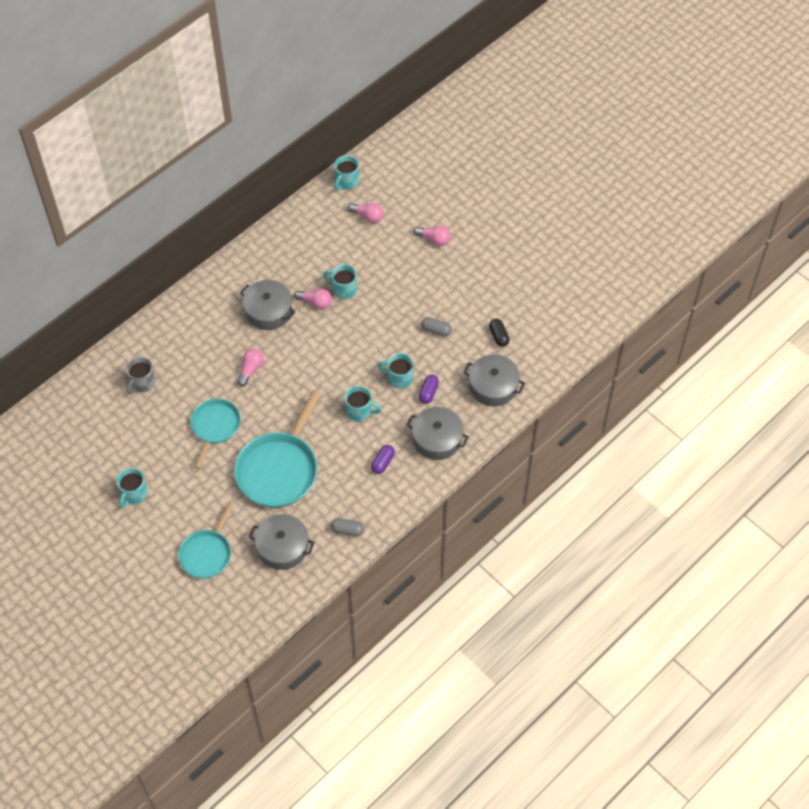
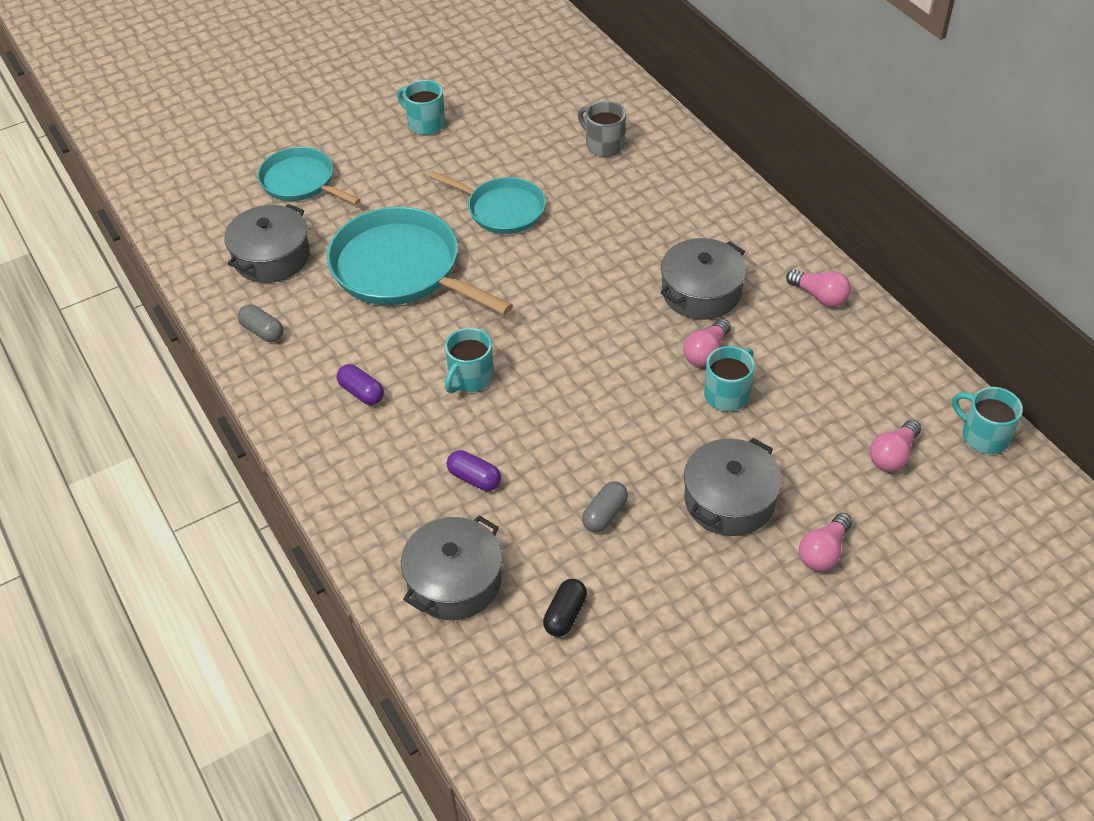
camera: 105 degrees right, 10 degrees down
(251, 369) = (592, 259): pink light bulb -> pink light bulb (819, 296)
(347, 530) = (262, 331): grey capsule -> grey capsule turned 75 degrees counterclockwise
(399, 378) = (518, 441): turquoise mug -> none
(437, 439) = (376, 473): grey pot -> grey pot (729, 500)
(498, 336) = (565, 615): black capsule -> black capsule turned 60 degrees counterclockwise

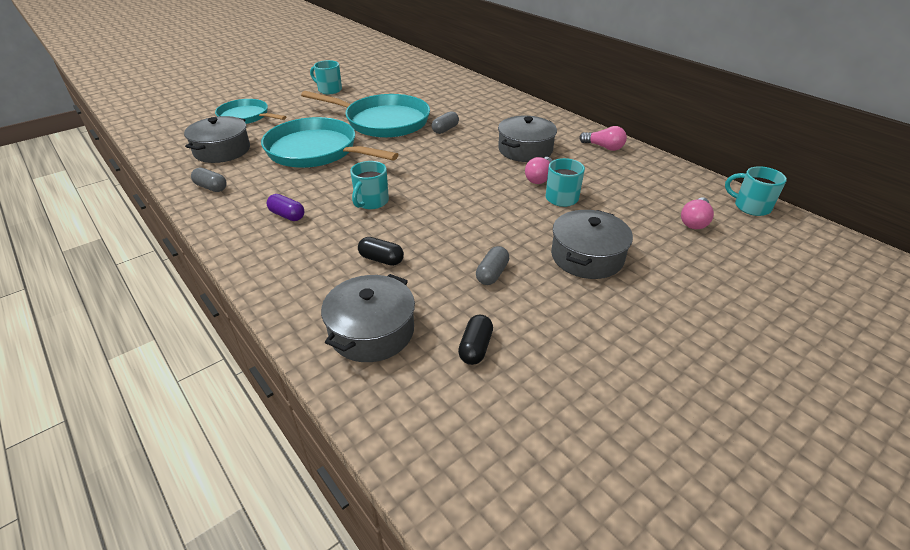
camera: 10 degrees left, 10 degrees down
(474, 478) = (381, 259): purple capsule -> black capsule
(502, 210) = (383, 121): turquoise pan -> turquoise pan, size x1.63
(592, 236) = (445, 129): none -> grey capsule
(603, 145) = (443, 93): grey mug -> none
(823, 552) = (674, 283): pink light bulb -> none

